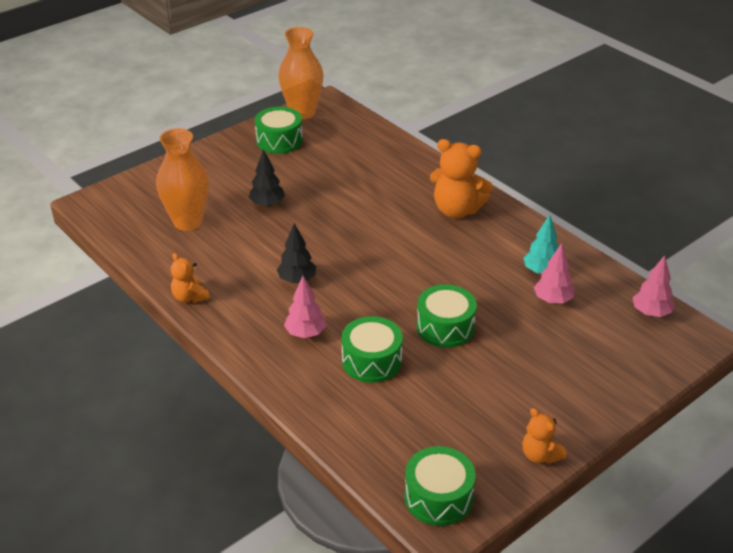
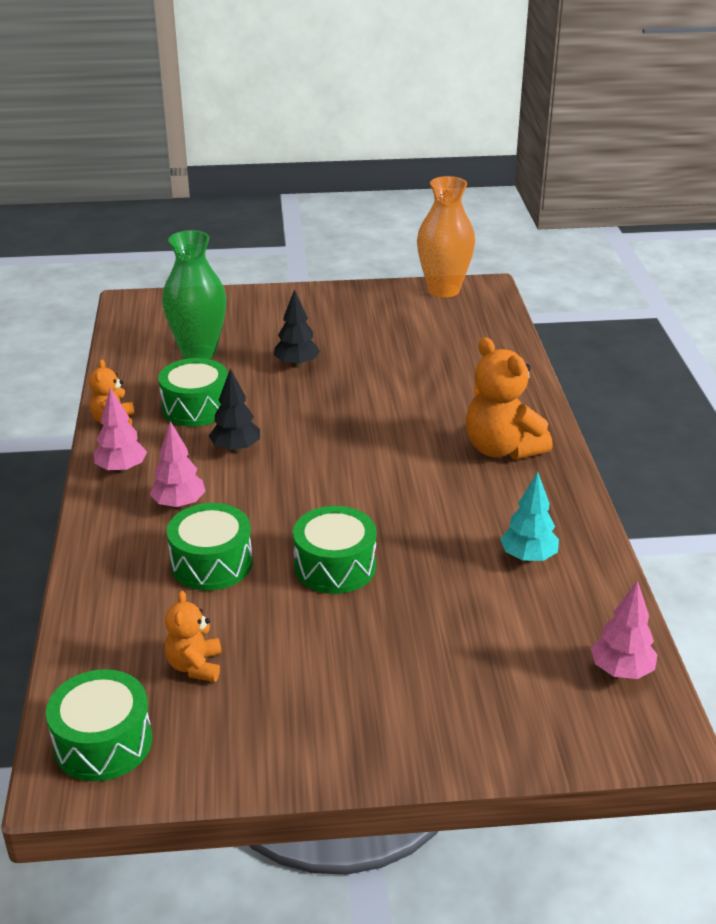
camera: 35 degrees right, 5 degrees down
(187, 222) = (198, 352): orange vase -> green vase
(279, 140) = (385, 309): green drum -> green drum (196, 407)
(540, 455) = (272, 762): orange teddy bear -> orange teddy bear (195, 666)
(552, 300) = (503, 596): pink tree -> pink tree (122, 469)

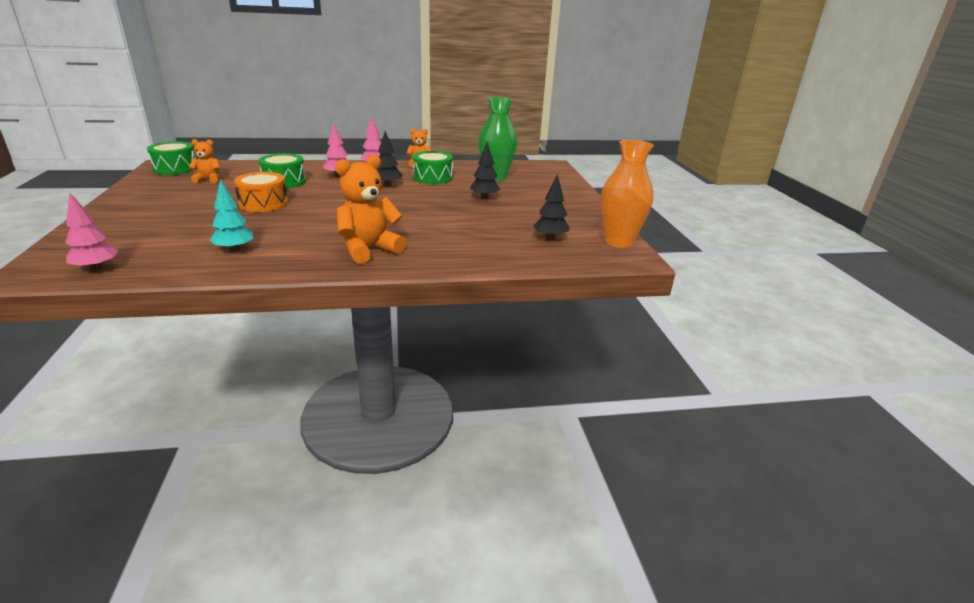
camera: 85 degrees right, 5 degrees down
(335, 566) = (263, 203): green drum -> orange drum
(440, 328) = (550, 238): none -> black tree

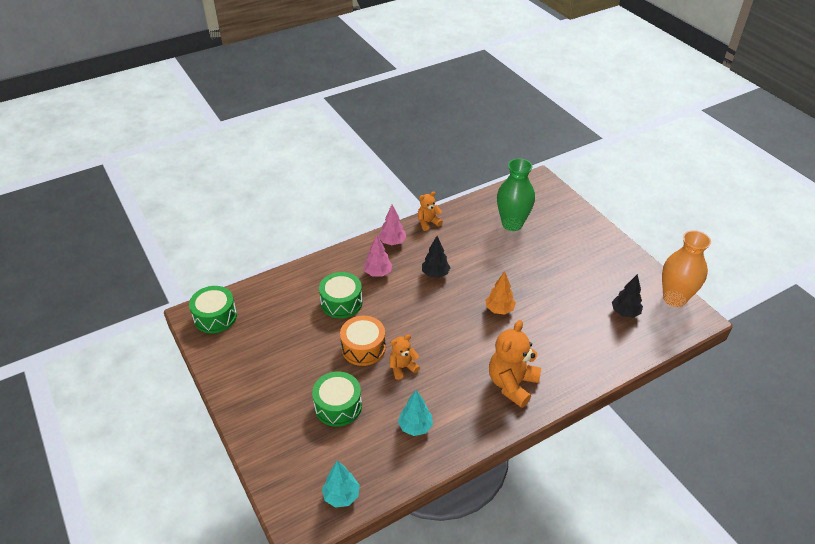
camera: 20 degrees left, 15 degrees up
(96, 269) = (341, 496): pink tree -> turquoise tree
(208, 180) = (271, 326): orange teddy bear -> orange teddy bear (402, 367)
(419, 211) = (499, 309): none -> orange tree
(433, 177) = (461, 245): green drum -> green drum (338, 406)
(484, 197) = (531, 266): black tree -> none

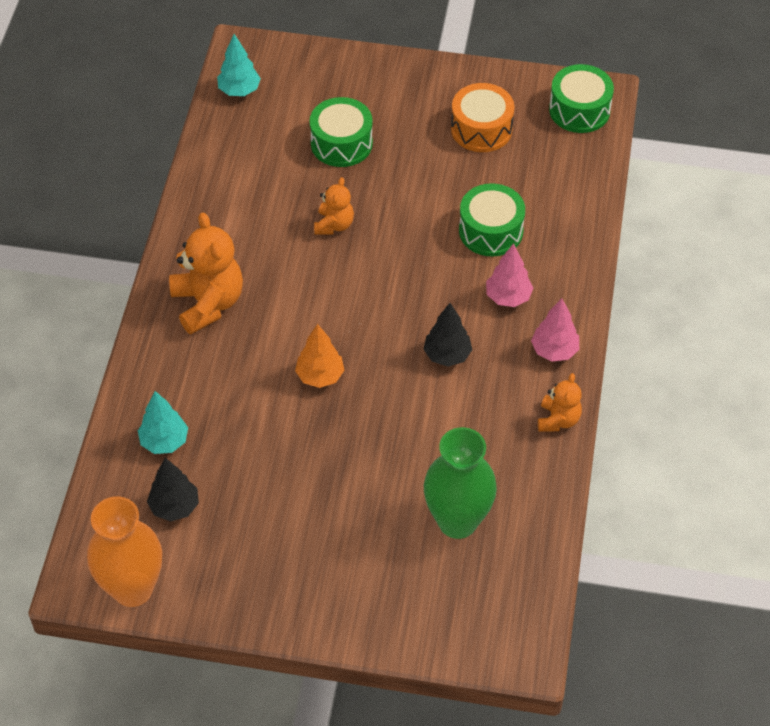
camera: 130 degrees right, 10 degrees up
(363, 348) = (398, 209): orange drum -> orange drum (481, 129)
(415, 427) = (250, 187): turquoise tree -> turquoise tree (164, 442)

